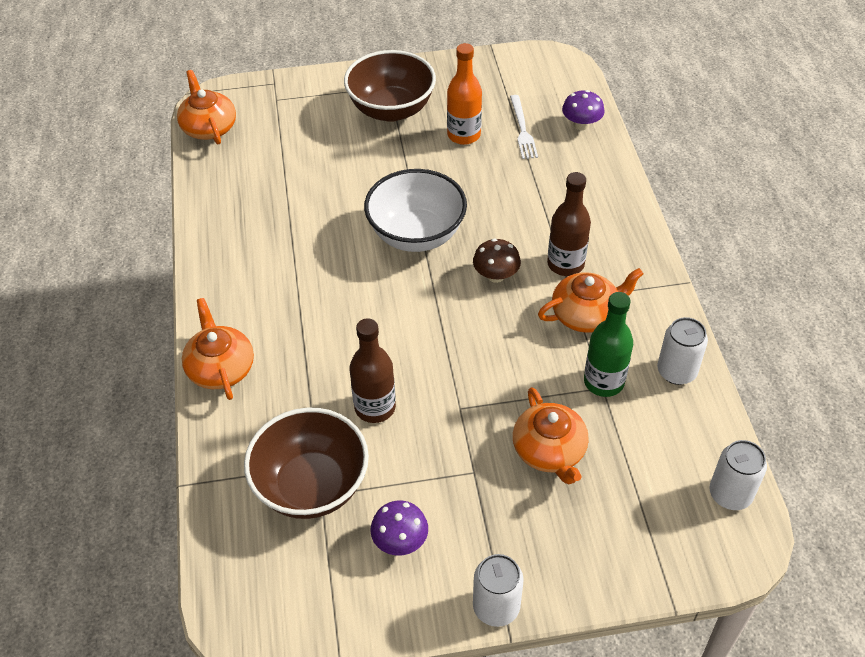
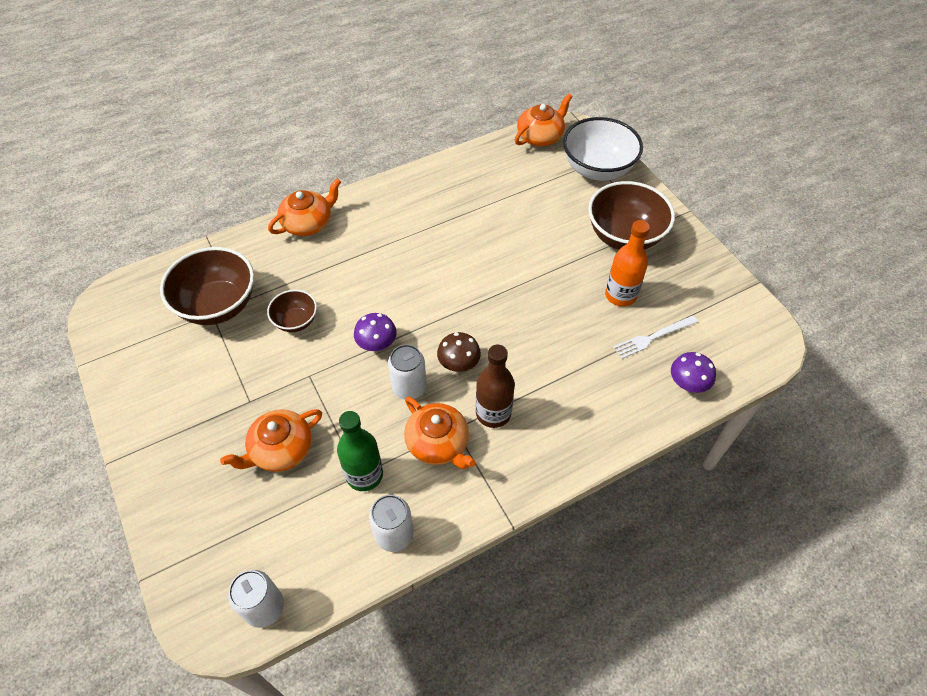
camera: 70 degrees right, 5 degrees up
(375, 407) = (296, 321): brown bottle -> brown bowl
(400, 541) = (180, 371): purple mushroom -> purple mushroom (377, 344)
(416, 234) = (483, 296): white bowl -> white bowl (597, 169)
(496, 607) = (131, 447): white can -> white can (409, 387)

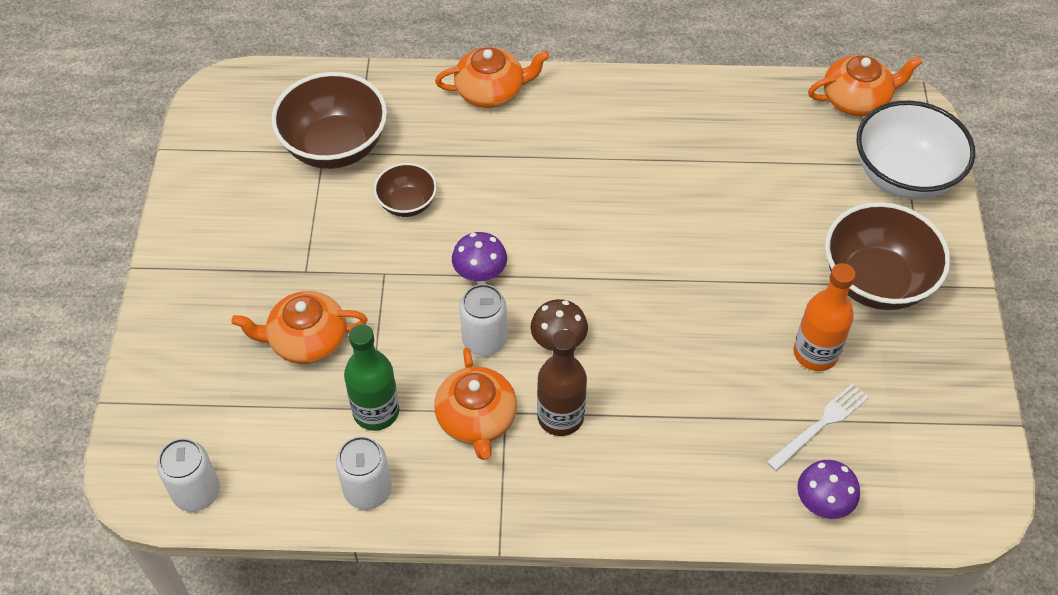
camera: 30 degrees right, 0 degrees up
(653, 337) = (820, 425): white fork -> white fork turned 135 degrees clockwise

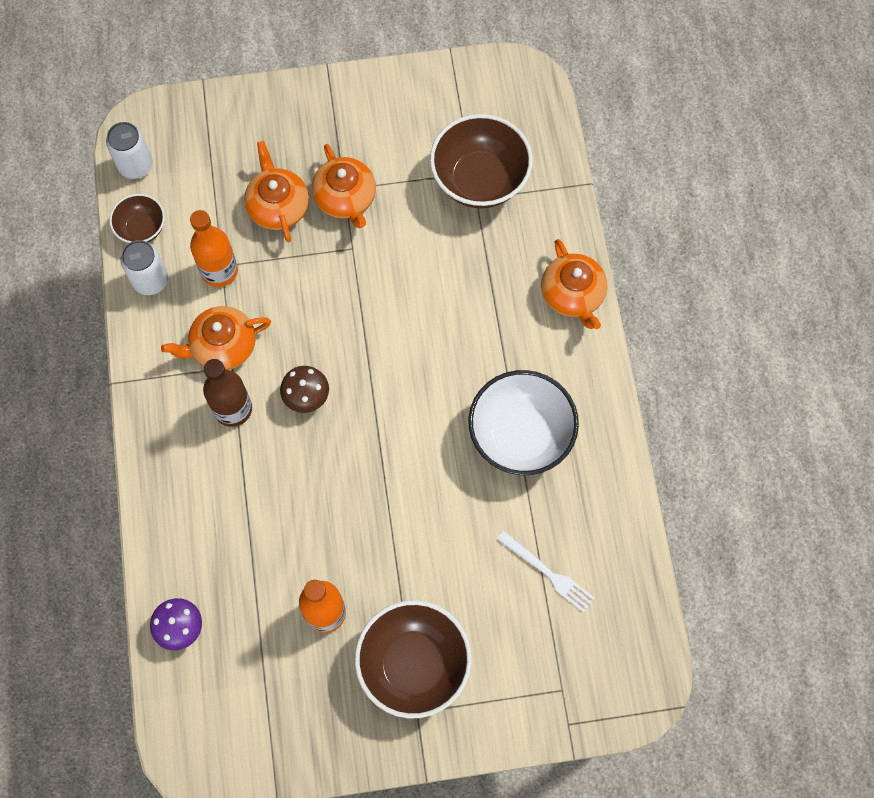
camera: 80 degrees right, 15 degrees up
(376, 412) = (219, 271): green bottle -> orange bottle
(407, 204) = (428, 250): brown bowl -> brown bowl (142, 228)
(480, 272) = (365, 322): purple mushroom -> none
(484, 340) = (298, 338): white can -> none
(820, 425) = (253, 621): white fork -> white fork (548, 573)
(856, 99) = (640, 638): orange teapot -> orange teapot (345, 198)
(903, 176) = (547, 688): white bowl -> white bowl (520, 435)

